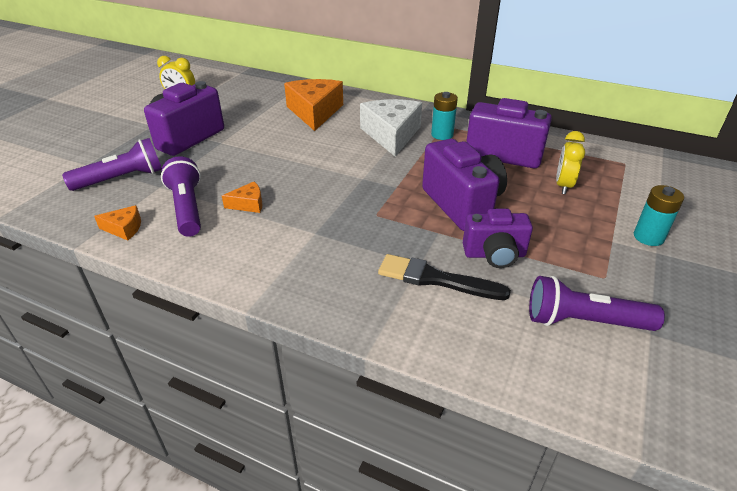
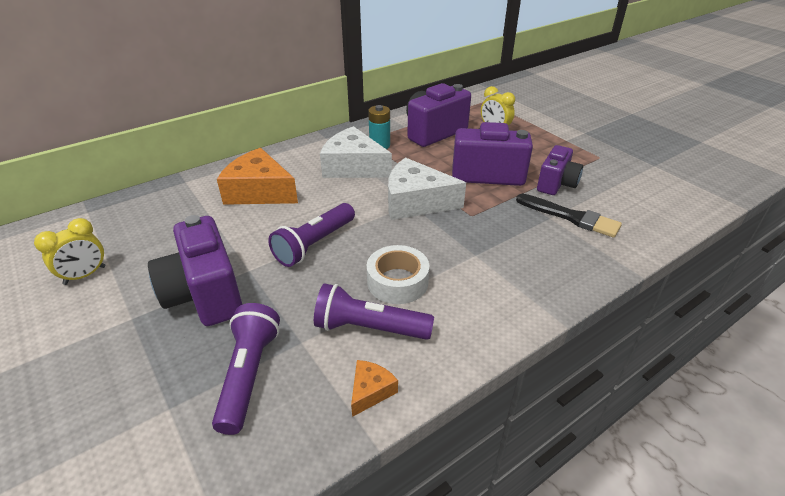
camera: 60 degrees left, 0 degrees up
(248, 204) = (397, 282): orange cheese -> white tape
(368, 180) = (416, 202): none -> white cheese
(435, 279) = (571, 217): black brush -> black brush turned 105 degrees counterclockwise
(584, 321) = (637, 180): purple flashlight -> purple flashlight (314, 244)
(648, 237) = (569, 128): turquoise battery -> none

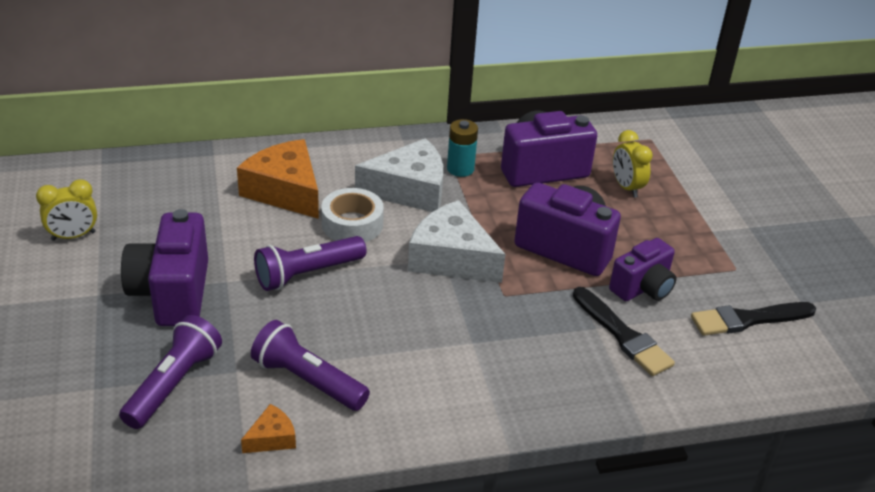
camera: 20 degrees right, 0 degrees up
(353, 167) = (409, 190): white cheese -> white cheese turned 120 degrees clockwise
(397, 282) = (367, 344): white tape -> white tape (352, 224)
(635, 184) = (748, 319): none -> black brush

